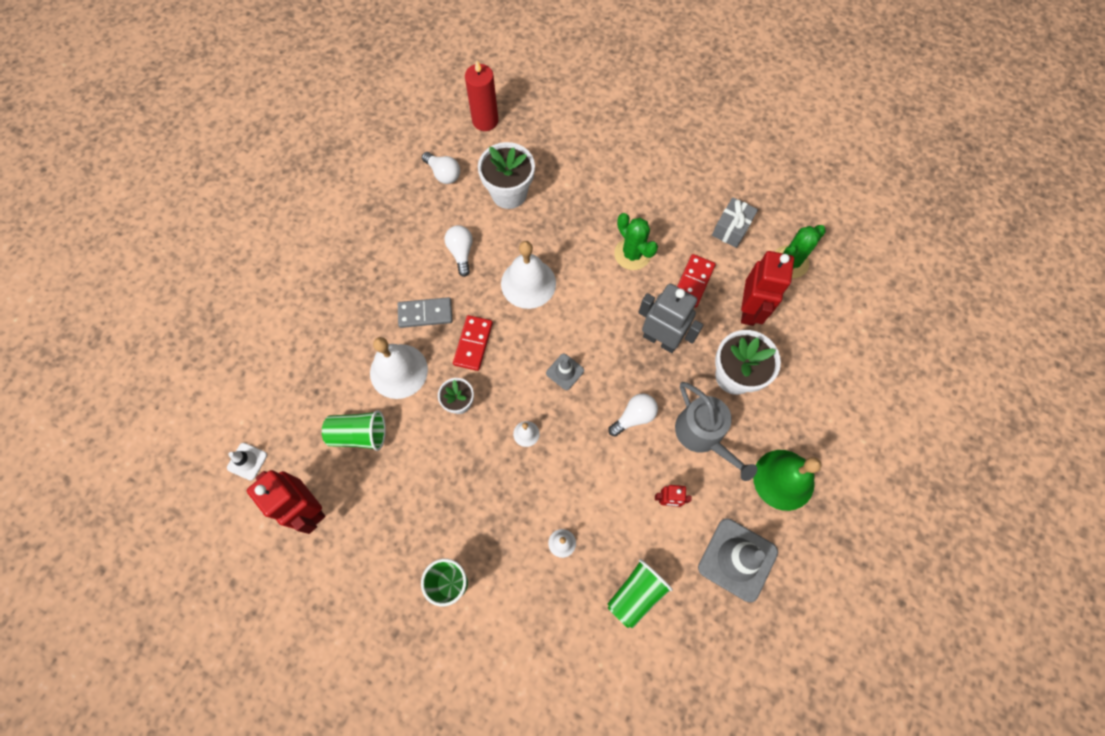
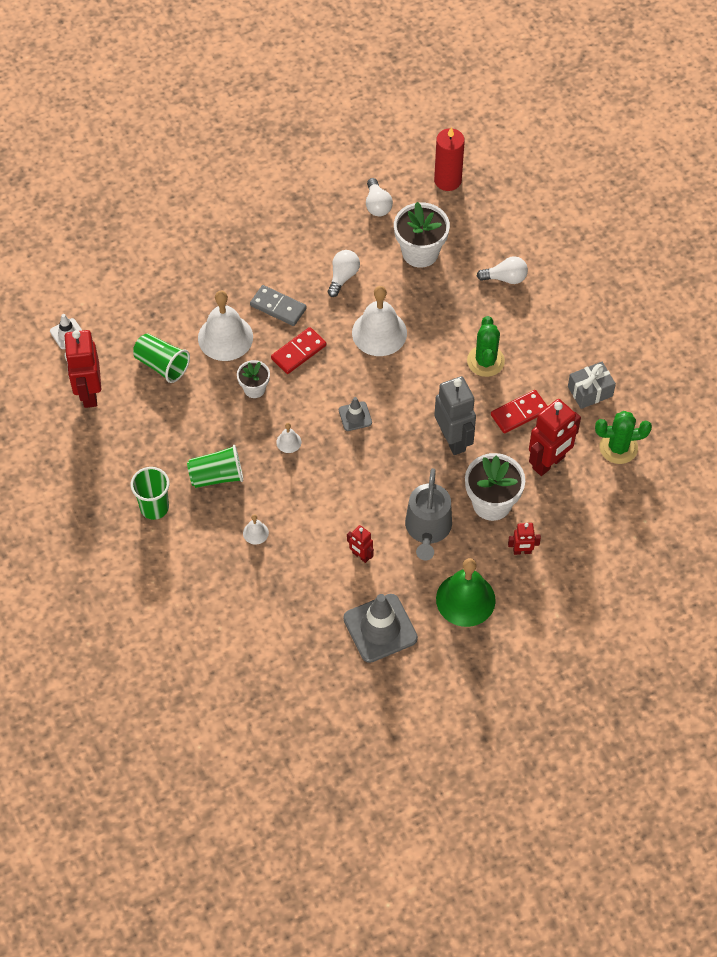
camera: 35 degrees right, 10 degrees down
(634, 417) = (383, 482): white light bulb -> white light bulb (505, 278)
(636, 594) = (283, 601): green cup -> green cup (217, 476)
(792, 403) = (522, 551): none -> red robot

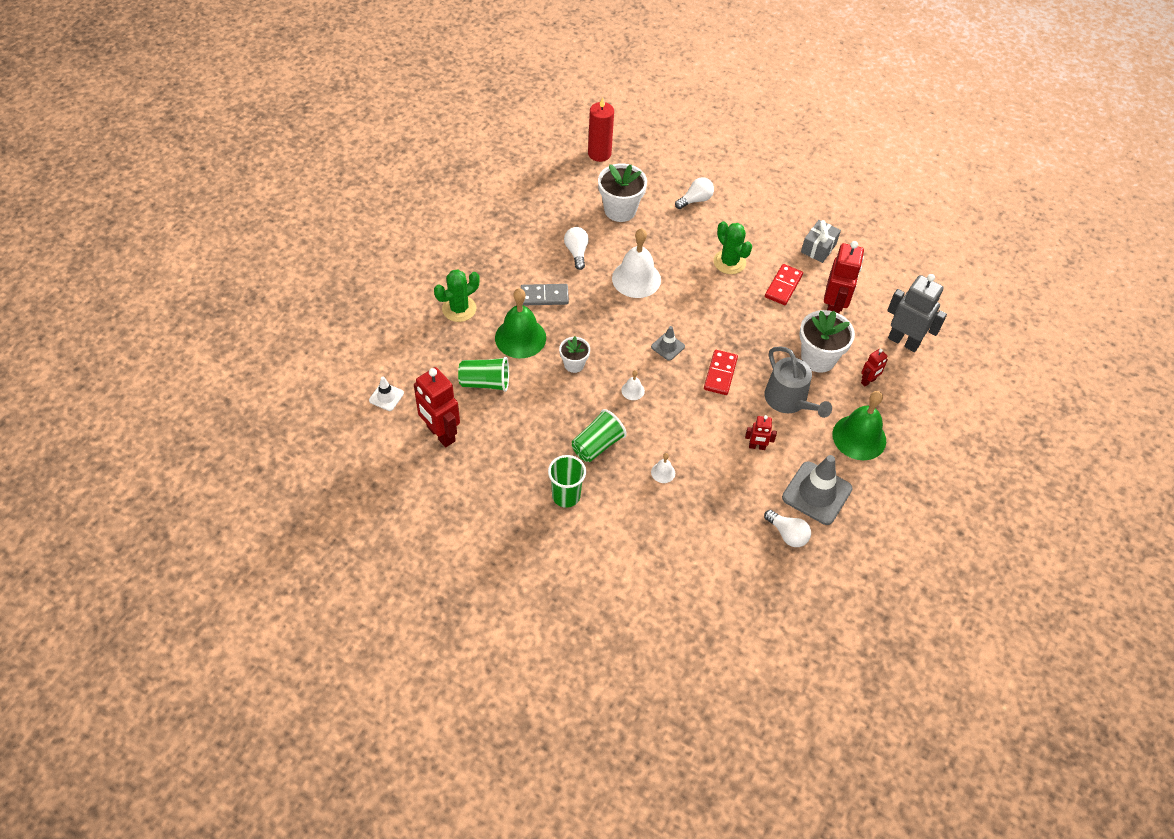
camera: 35 degrees left, 5 degrees down
(225, 337) = (520, 337): white bell -> green bell
(298, 352) = (587, 321): red domino -> red domino (720, 374)
(377, 205) = (561, 192): white light bulb -> white light bulb (787, 534)
(453, 440) = (753, 327): grey robot -> grey robot (903, 341)
(618, 447) = (870, 276): green cactus -> green cactus (459, 309)

